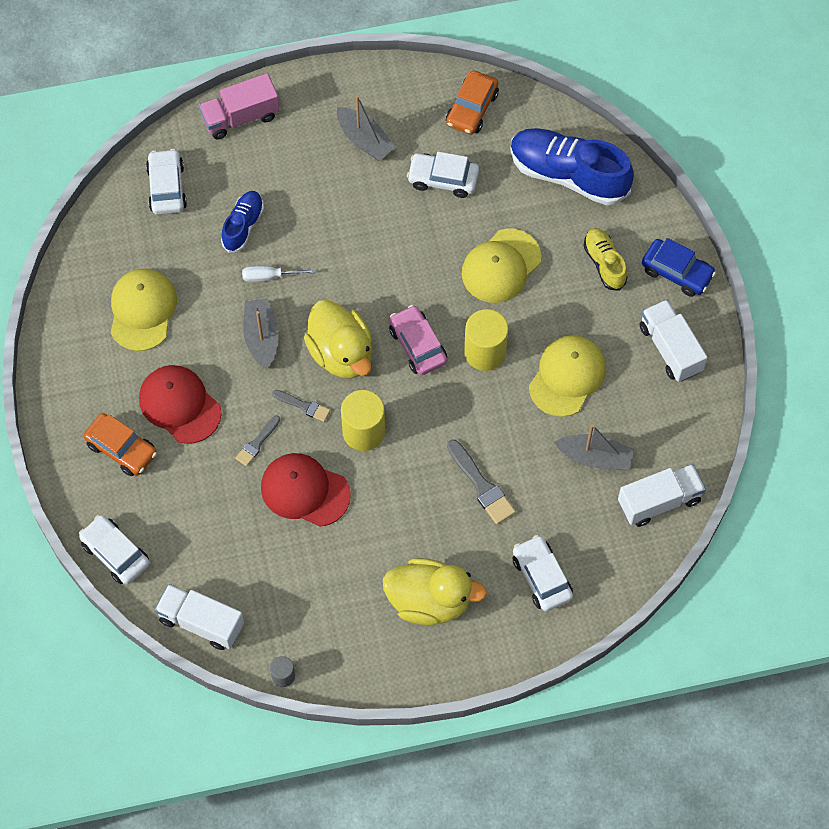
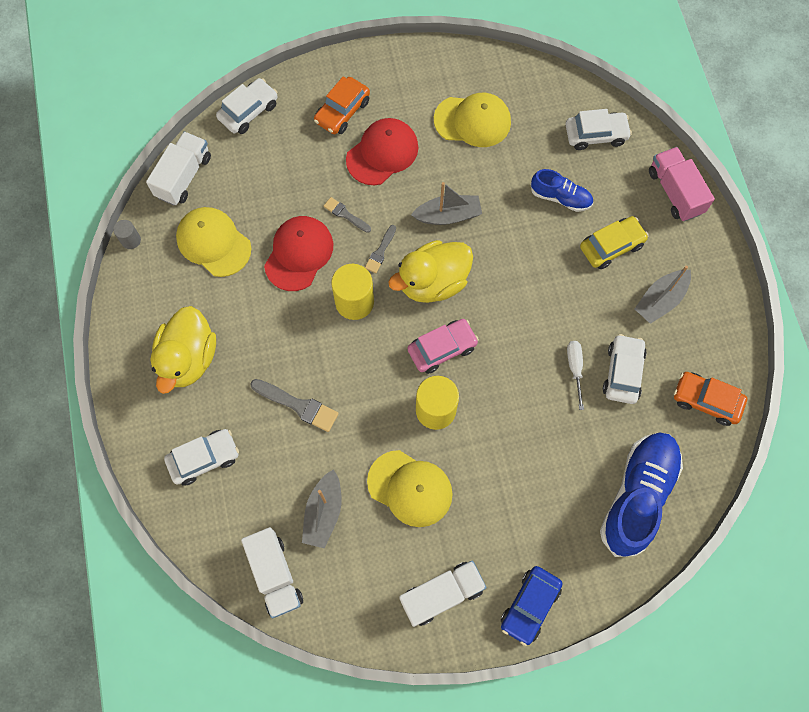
camera: 90 degrees right, 5 degrees up
(269, 276) = (509, 220): white screwdriver -> white screwdriver (574, 368)
(302, 180) = (611, 246): none -> yellow car
(481, 485) = (298, 405): grey brush -> grey brush turned 120 degrees counterclockwise
(501, 266) = (529, 426): yellow cap -> yellow cap (213, 243)
(604, 263) = (537, 529): yellow shoe -> none

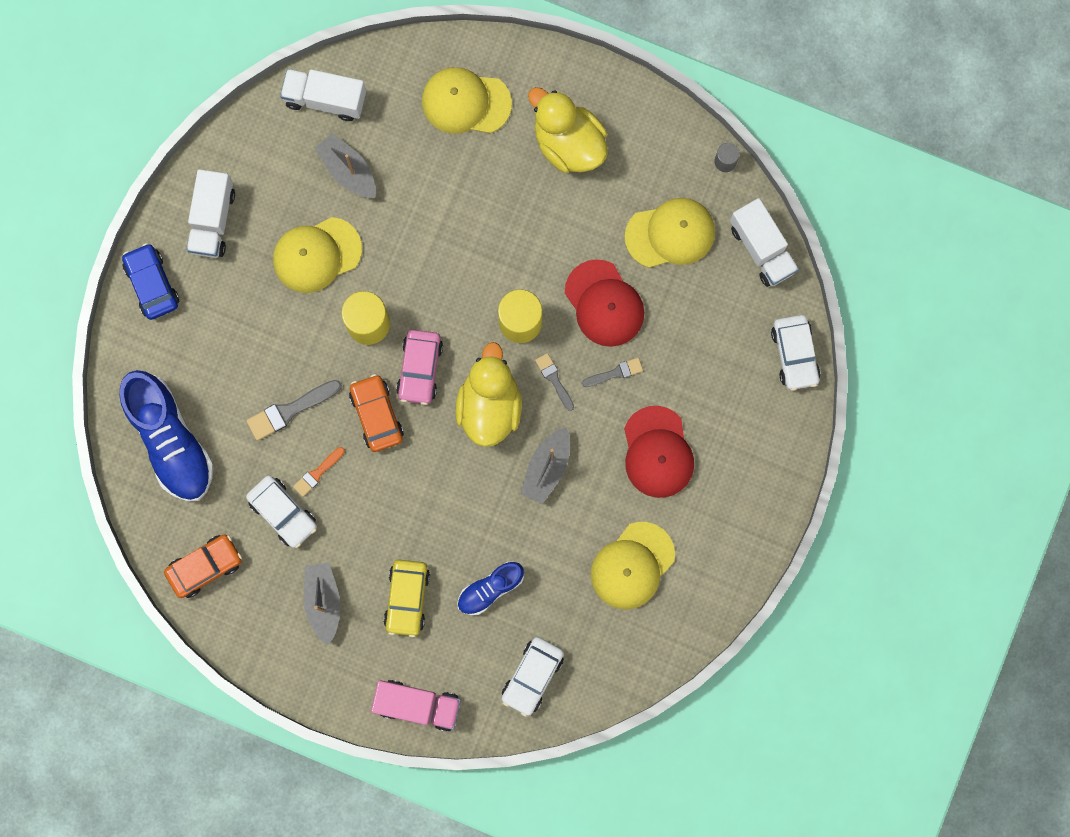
camera: 125 degrees right, 10 degrees up
(204, 459) = (466, 102): white car -> yellow cap
(298, 405) = (457, 209): grey brush -> grey brush (290, 410)
(342, 111) = (732, 445): orange car -> orange car (377, 415)
(574, 368) = (317, 473): white screwdriver -> orange brush

